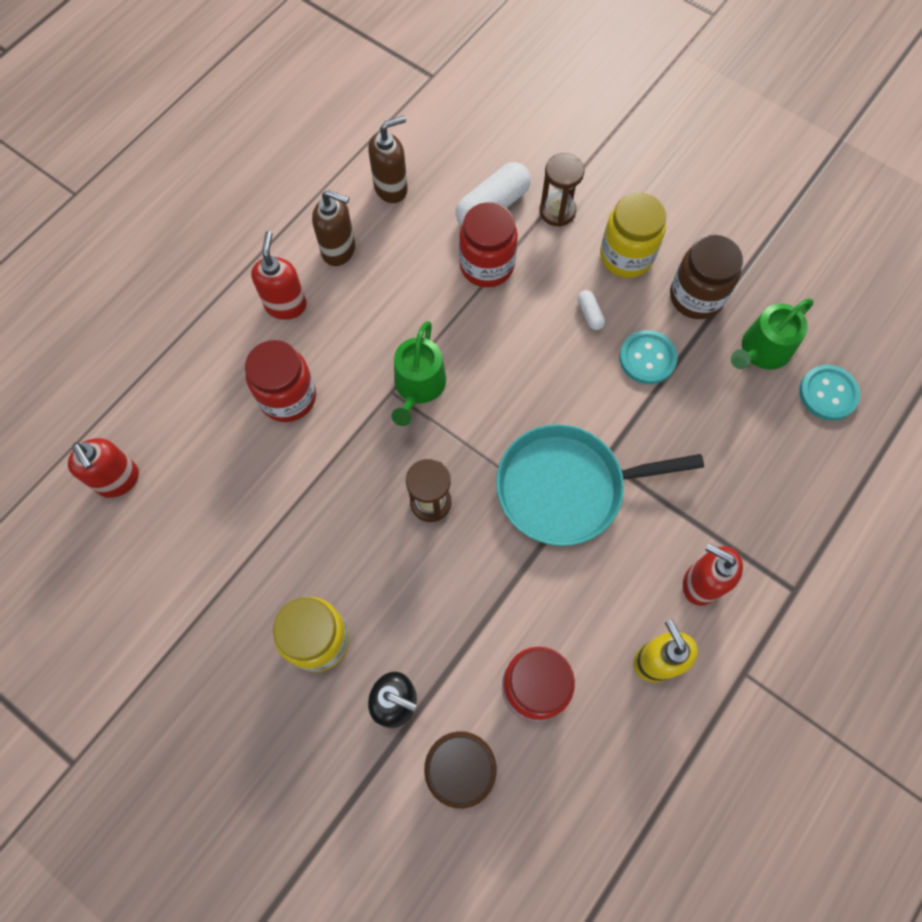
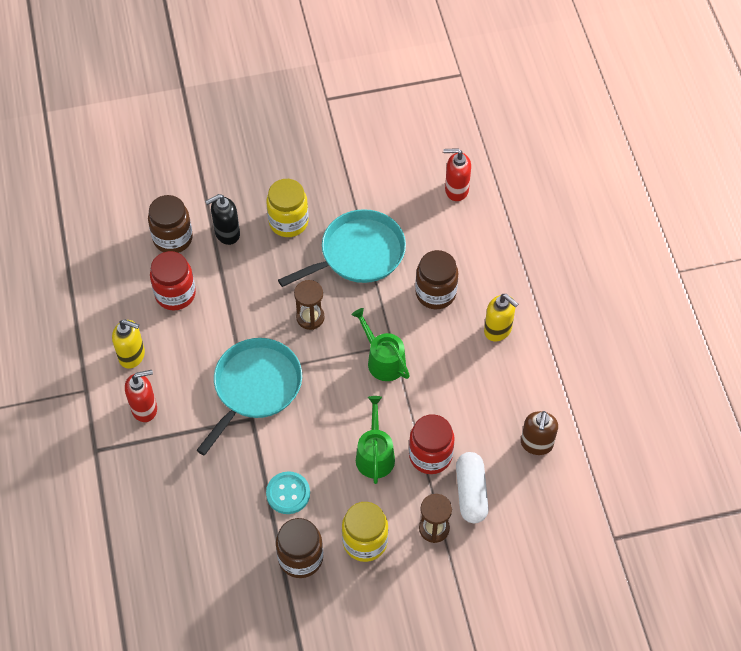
camera: 130 degrees right, 10 degrees down
(286, 305) = (498, 330): red soap dispenser -> yellow soap dispenser
(288, 397) = (435, 293): red jar -> brown jar
(299, 519) = (358, 253): none -> turquoise pan
(339, 250) = (513, 383): brown soap dispenser -> none
(590, 314) = (345, 486): white capsule -> none
(761, 351) = (232, 562): green watering can -> green watering can (375, 454)
(828, 393) = (172, 574): turquoise button -> none

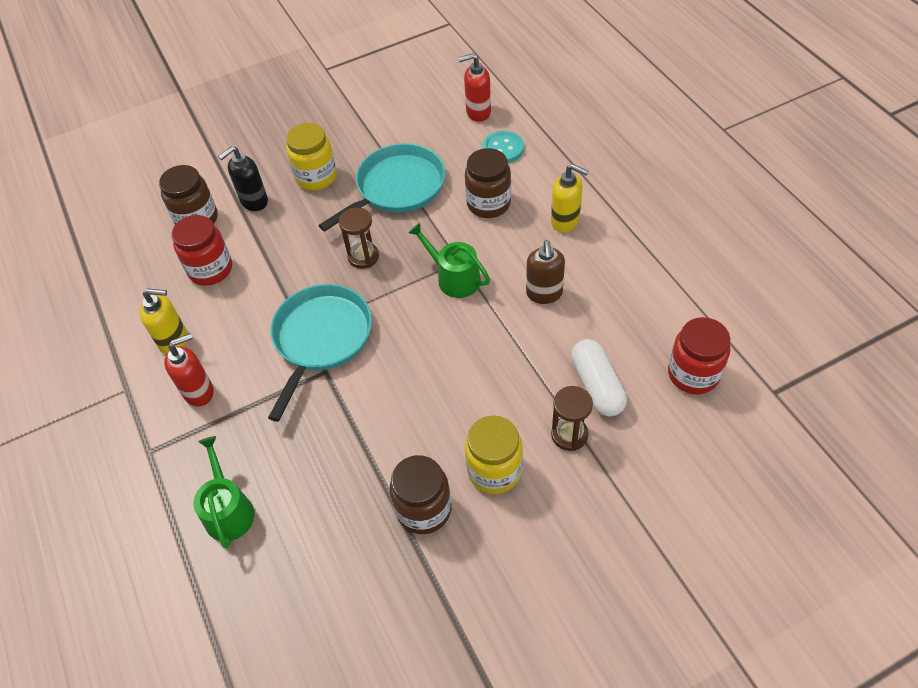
camera: 10 degrees left, 5 degrees down
(288, 493) = (388, 440): turquoise button -> turquoise button (503, 148)
(375, 454) = (475, 373): green watering can -> green watering can (228, 510)
(430, 455) = (538, 359): red jar -> red jar (693, 374)
(536, 444) = (649, 318): brown soap dispenser -> brown soap dispenser (544, 294)

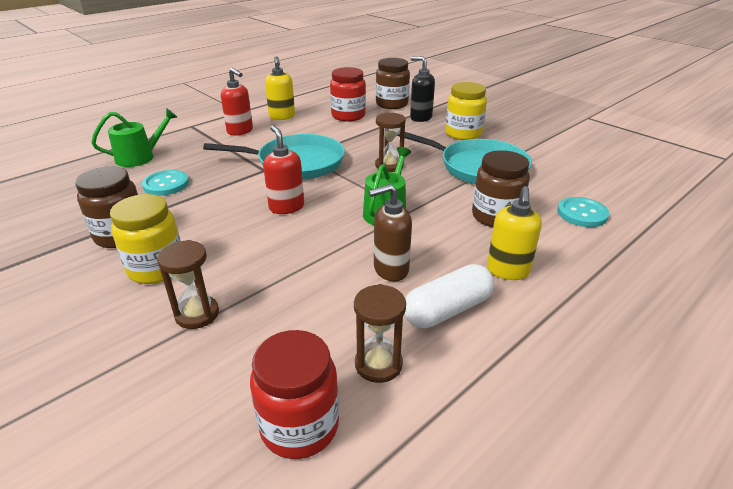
camera: 70 degrees right, 20 degrees down
(321, 473) = (166, 184): none -> turquoise button
(478, 112) = (618, 192): red soap dispenser -> red soap dispenser (286, 207)
(597, 385) = (267, 328): white capsule -> white capsule (447, 310)
(647, 322) = (378, 364): none -> brown hourglass

